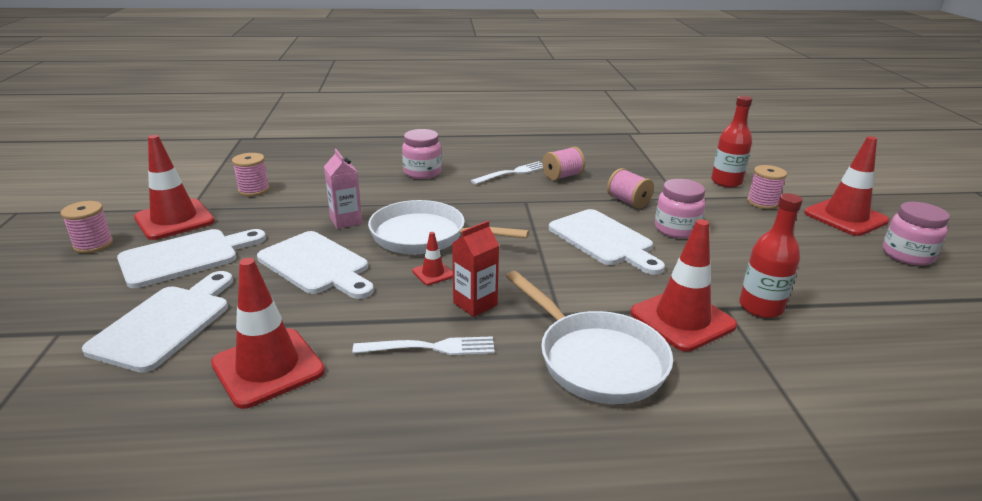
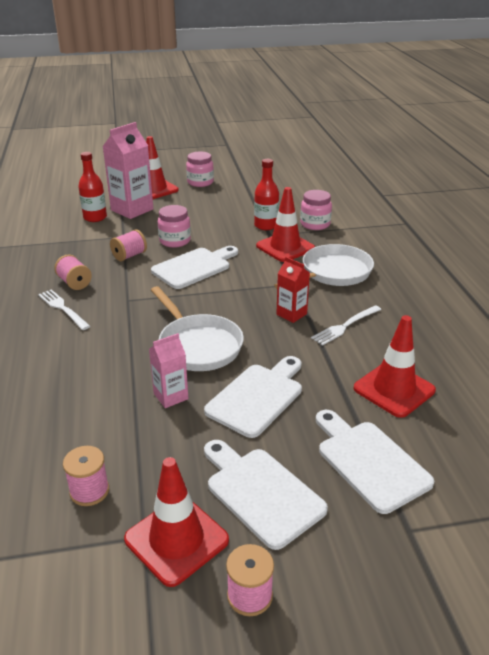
camera: 95 degrees left, 5 degrees up
(165, 323) = (369, 462): white cutting board -> white cutting board turned 45 degrees clockwise
(422, 172) = (53, 363): pink jar -> pink jar (315, 224)
(425, 236) = (197, 345): white pan -> white pan turned 45 degrees counterclockwise
(432, 347) = (344, 326): white fork -> white fork turned 120 degrees counterclockwise
(433, 273) = (256, 335): red traffic cone -> none
(762, 202) = (132, 210): pink spool -> pink carton

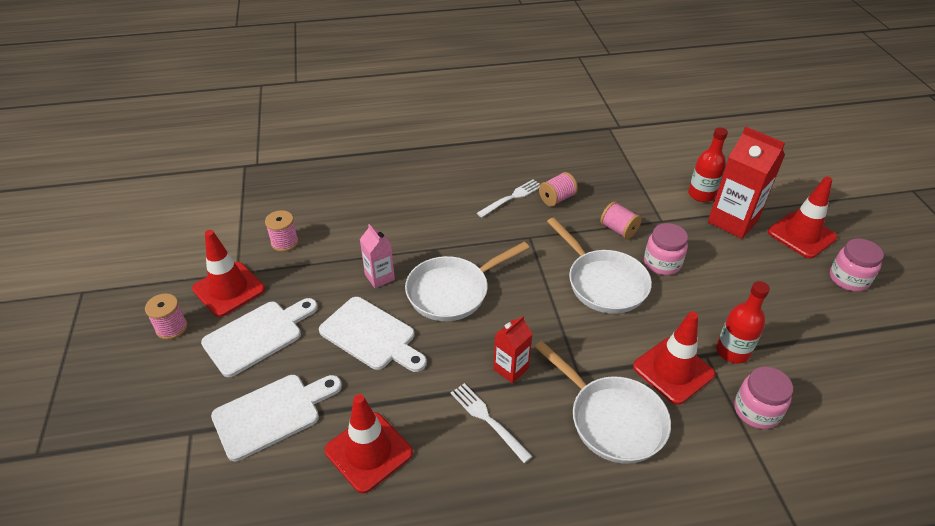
camera: 90 degrees right, 10 degrees up
(132, 210) = (732, 221): pink carton -> red carton
(194, 267) = (603, 282): white cutting board -> white pan

